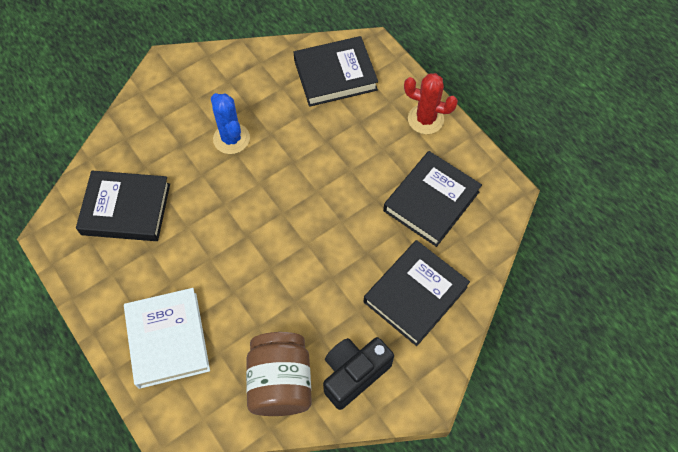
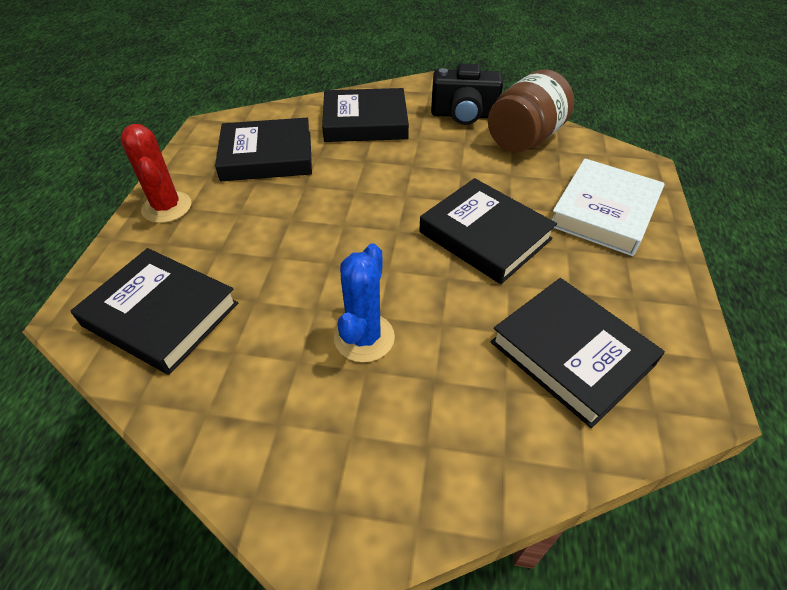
camera: 135 degrees left, 15 degrees down
(228, 252) = (485, 235): none -> black book

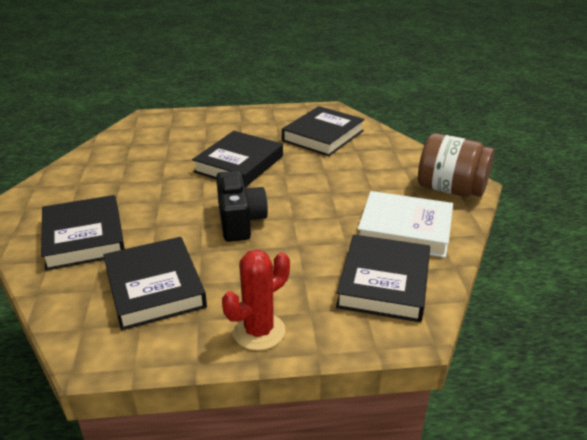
camera: 105 degrees left, 15 degrees down
(364, 337) = (350, 194): blue cactus -> none
(464, 115) = (73, 185): black camera -> black camera (240, 221)
(524, 139) = (114, 157): brown jar -> brown jar (451, 189)
(604, 212) = (201, 128): white book -> white book (405, 229)

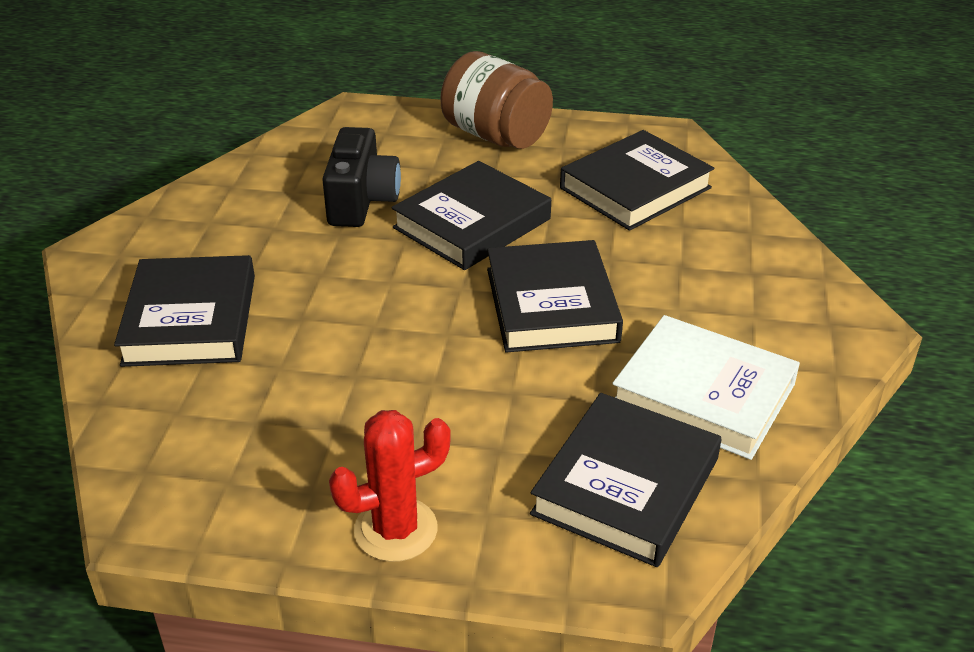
camera: 15 degrees right, 5 degrees up
(155, 287) = (267, 425): black book -> black book (551, 304)
(240, 221) = (435, 332): black camera -> black camera (362, 201)
(451, 189) = (820, 331): brown jar -> brown jar (496, 135)

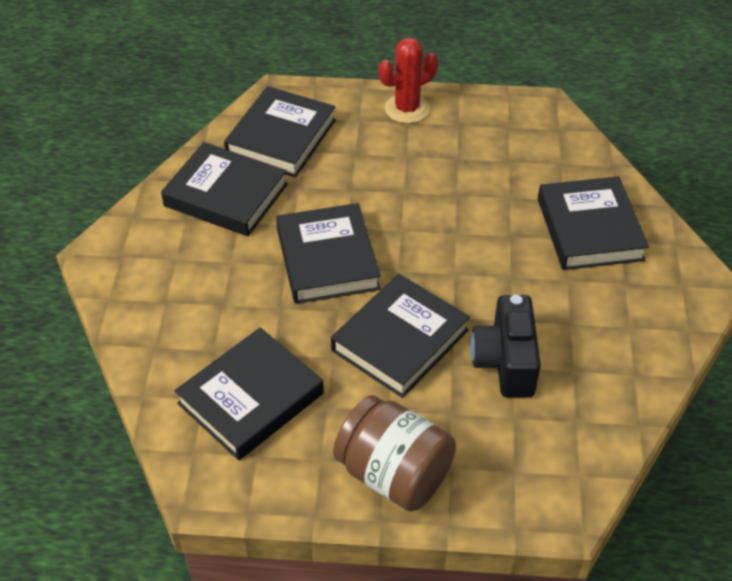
camera: 175 degrees right, 10 degrees up
(703, 394) = (226, 195): white book -> black book

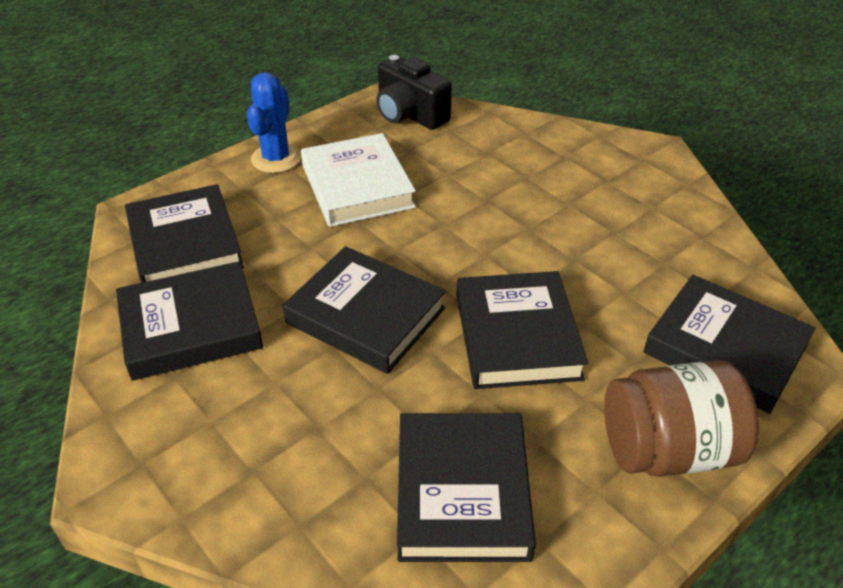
camera: 45 degrees left, 5 degrees down
(407, 109) = (276, 159): red cactus -> blue cactus
(434, 165) = (357, 186): none -> white book
(505, 362) = (614, 292): black camera -> black camera (409, 114)
(589, 229) = (533, 161): black book -> black book (725, 349)

